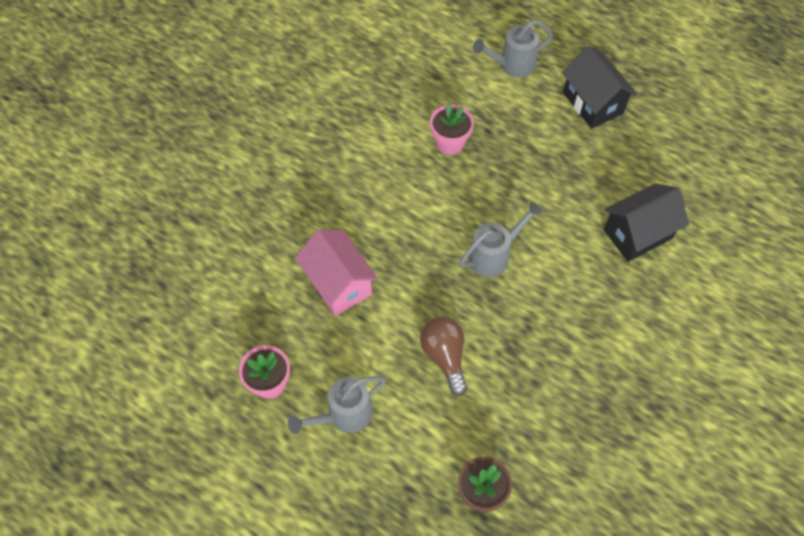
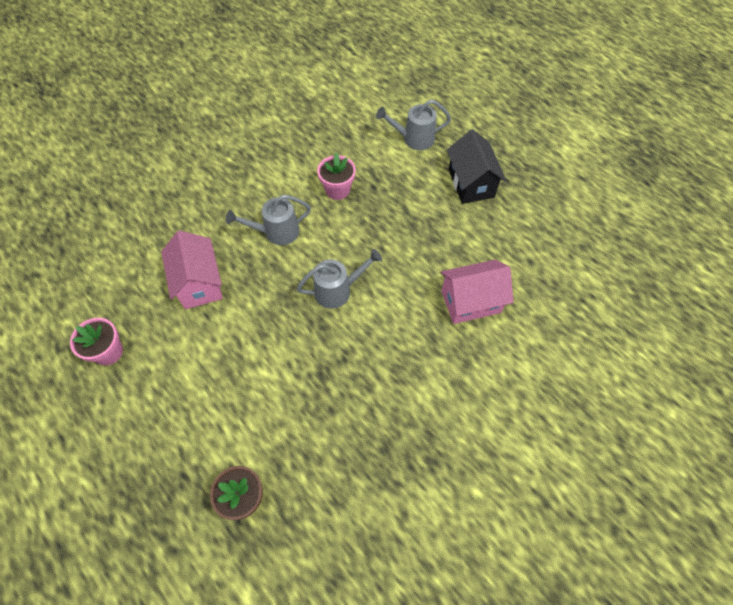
camera: 15 degrees right, 0 degrees up
(343, 415) = (156, 395): grey watering can -> grey watering can (276, 232)
(444, 356) = (262, 367): brown light bulb -> none
(637, 234) = (470, 301): black house -> pink house

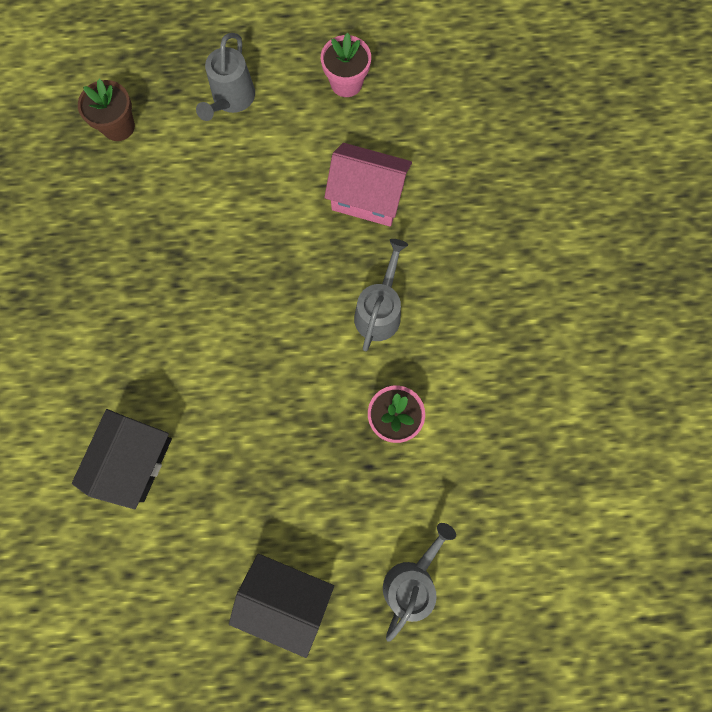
camera: 125 degrees right, 15 degrees up
(338, 290) = (256, 329): grey watering can -> grey watering can (231, 100)
(470, 301) = (135, 461): pink house -> black house

